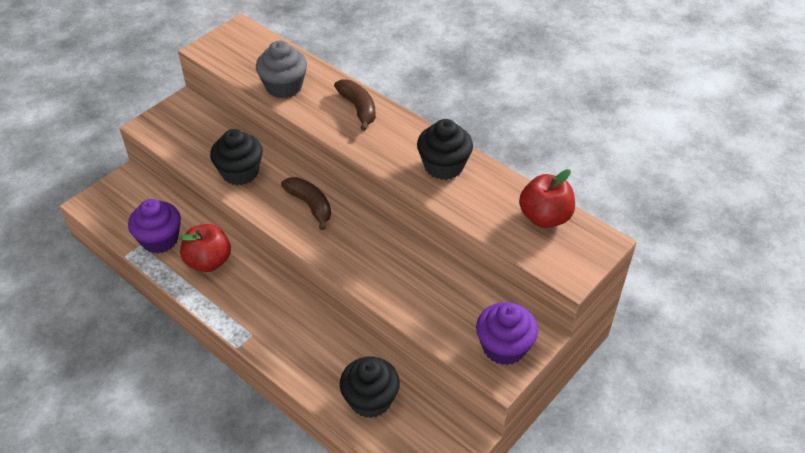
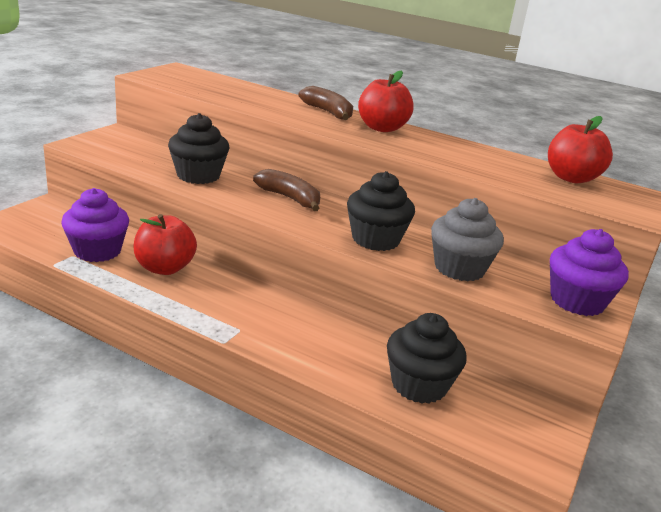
camera: 15 degrees left, 20 degrees down
(284, 86) = (242, 98): grey cupcake -> grey cupcake (459, 268)
(399, 135) = (382, 128): none -> red apple
(443, 166) = (441, 146): black cupcake -> black cupcake (375, 239)

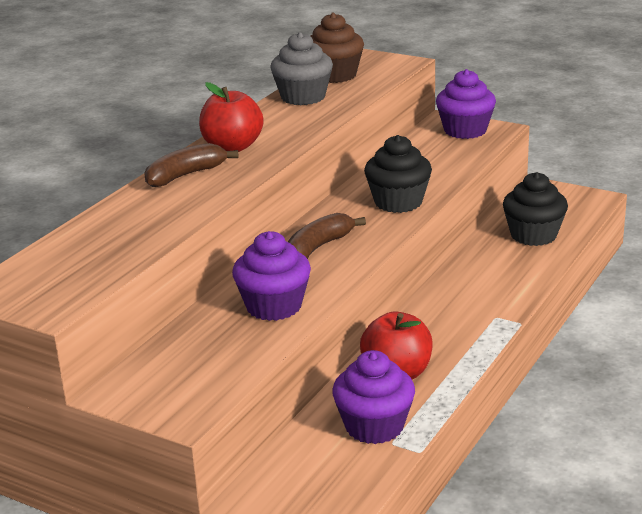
camera: 85 degrees left, 0 degrees up
(198, 175) = (274, 306): black cupcake -> purple cupcake
(459, 268) = (435, 169): grey cupcake -> grey cupcake (303, 97)
(571, 178) = (335, 75): red apple -> brown cupcake

